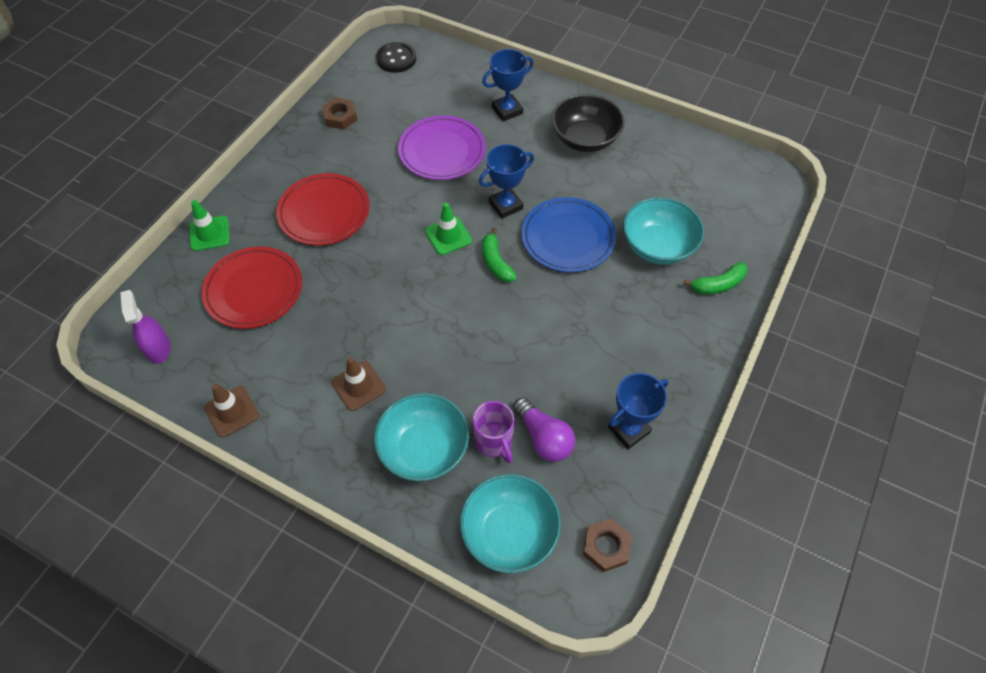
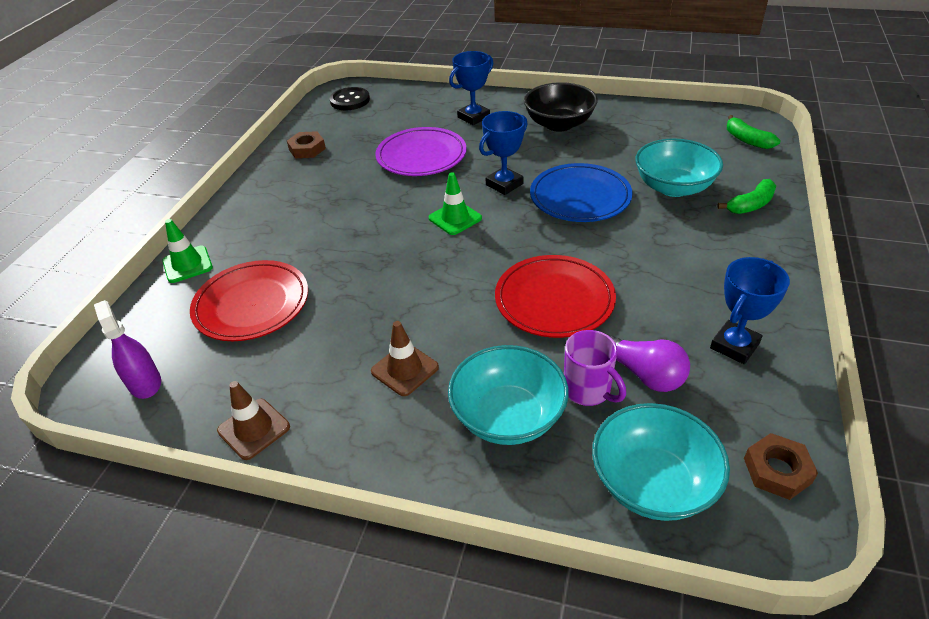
camera: 10 degrees left, 15 degrees down
(324, 212) = (313, 224): red plate -> red plate (554, 300)
(496, 262) = (515, 230): green banana -> green banana (747, 140)

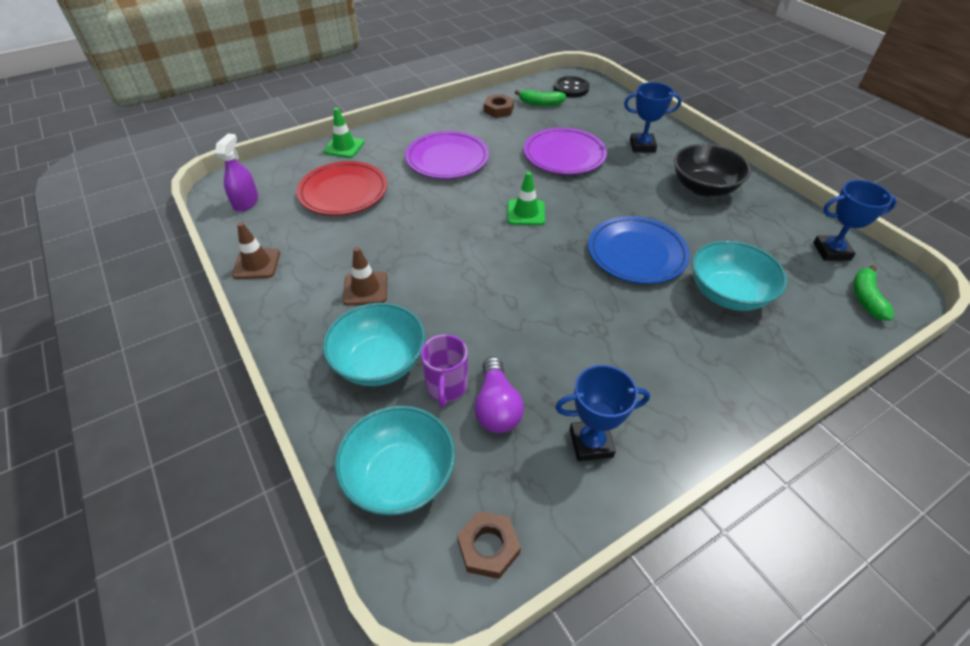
camera: 40 degrees right, 5 degrees up
(318, 215) = (447, 159): none -> purple plate
(504, 184) = (593, 209): blue trophy -> blue trophy (831, 251)
(554, 300) = (511, 313): red plate -> none
(750, 205) = (778, 353): green banana -> green banana (540, 103)

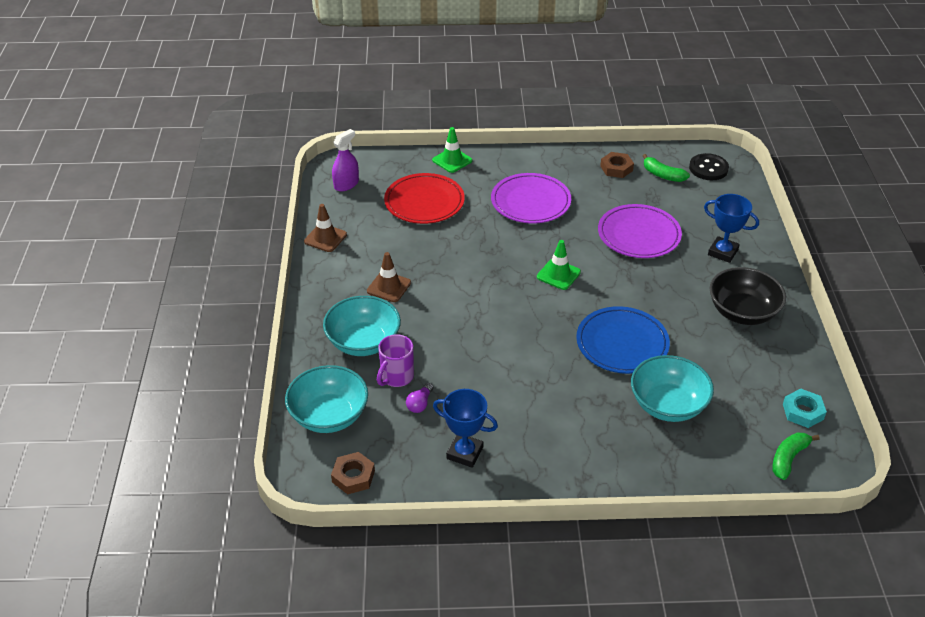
camera: 30 degrees right, 5 degrees down
(496, 407) = (420, 404): purple light bulb -> purple light bulb, size x0.59
(831, 251) = (803, 412): blue trophy -> turquoise nut

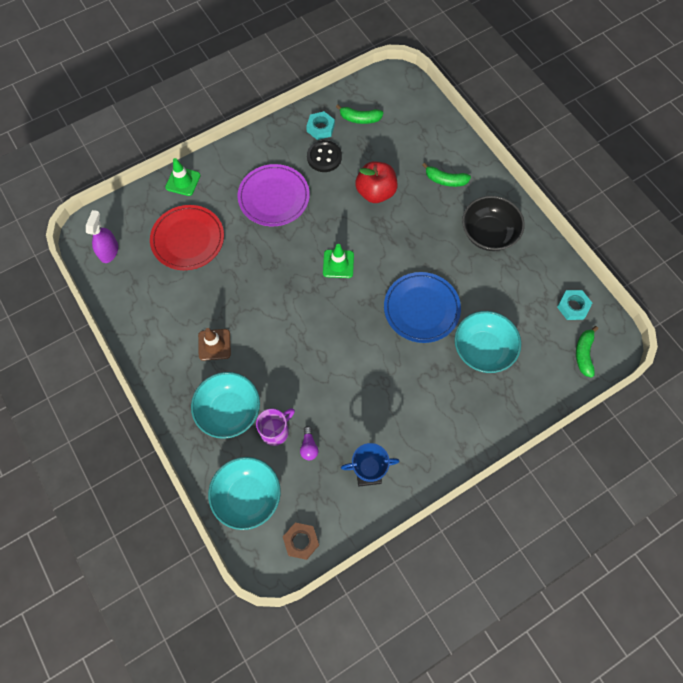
camera: 30 degrees left, 25 degrees up
(325, 238) = (129, 320): brown traffic cone -> none
(396, 377) = (275, 431): purple mug -> purple mug turned 135 degrees counterclockwise
(616, 168) = (320, 128): brown nut -> turquoise nut
(639, 235) = (375, 192): purple plate -> red apple
(708, 168) = (390, 95): black button -> black button (324, 157)
(722, 252) = (445, 180): blue trophy -> green banana

